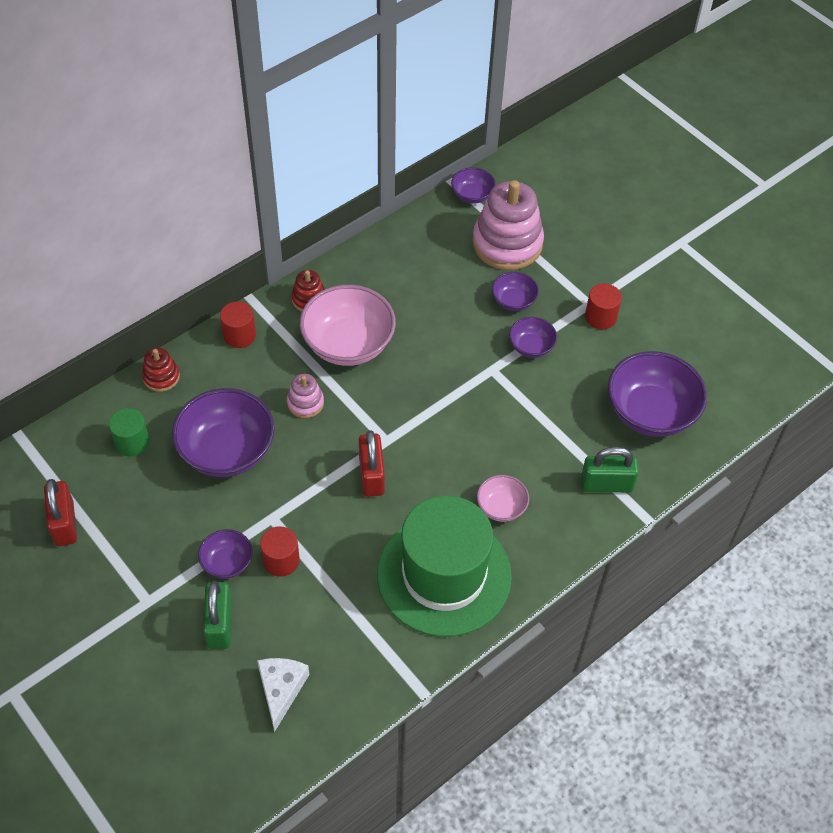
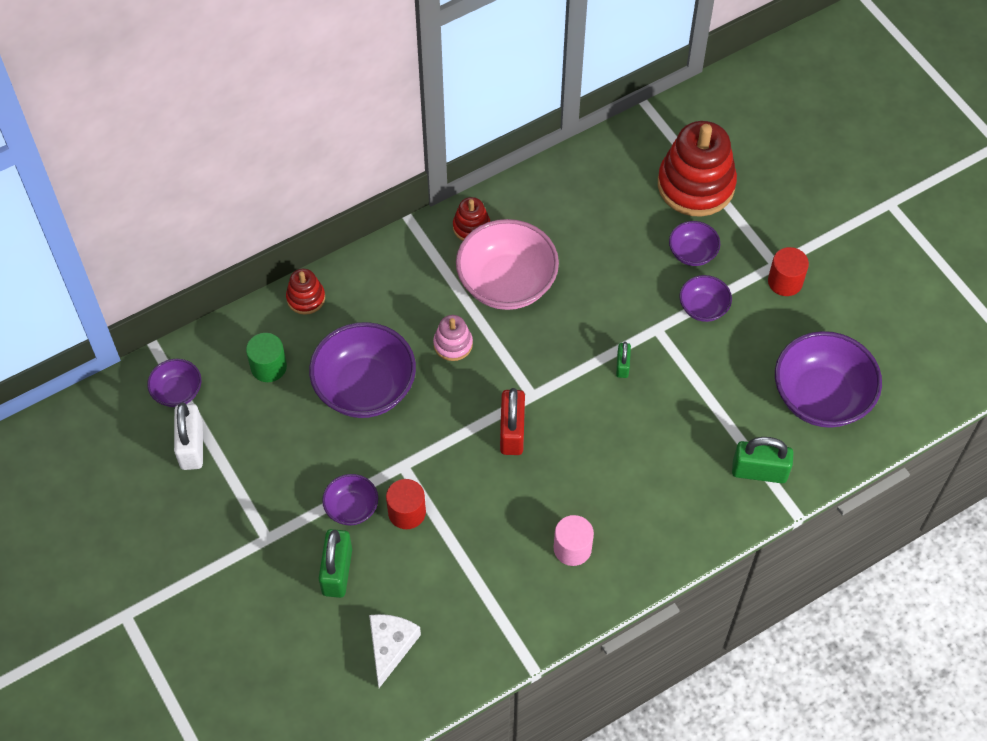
camera: 10 degrees right, 5 degrees up
(64, 523) = (192, 446): red padlock -> white padlock
(239, 335) = (393, 260): red cylinder -> none
(444, 575) = (572, 548): green hat -> pink cylinder
(465, 405) = (622, 365): none -> green padlock
(472, 195) = (666, 123): purple bowl -> purple bowl (177, 392)
(501, 507) = (643, 483): pink bowl -> none
(507, 244) = (696, 185): pink stacking toy -> red stacking toy

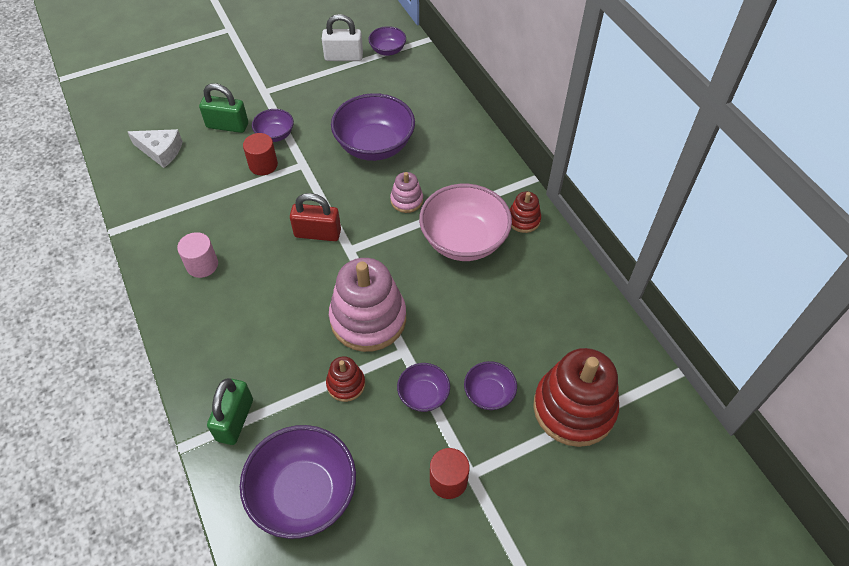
camera: 95 degrees right, 5 degrees down
(268, 367) = (401, 94): green cylinder -> none
(306, 298) = (459, 115): red stacking toy -> red stacking toy (346, 384)
(622, 365) = (368, 319): green padlock -> pink stacking toy

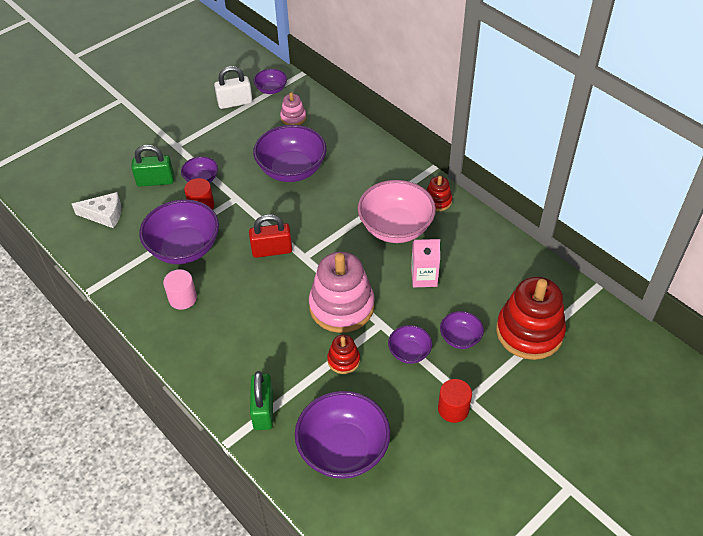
camera: 15 degrees left, 5 degrees down
(226, 208) = (184, 248): none -> purple bowl
(406, 200) = (336, 207): pink stacking toy -> pink stacking toy (293, 118)
(474, 308) = (424, 277): none -> pink carton

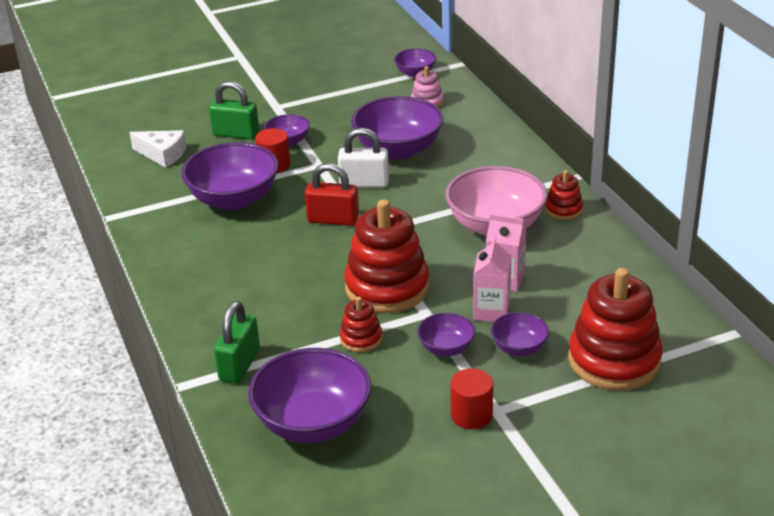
camera: 20 degrees right, 15 degrees down
(182, 298) = (206, 244): pink cylinder -> none
(235, 102) = (366, 78): white padlock -> white padlock (364, 183)
(341, 306) = (387, 287): pink stacking toy -> red stacking toy
(427, 309) = (492, 311): none -> pink carton

